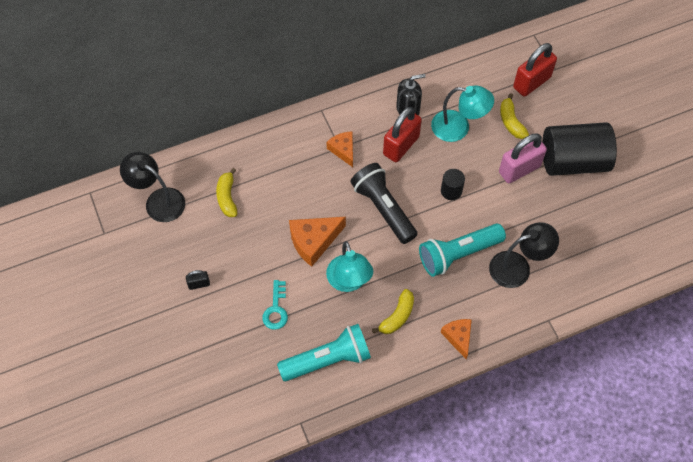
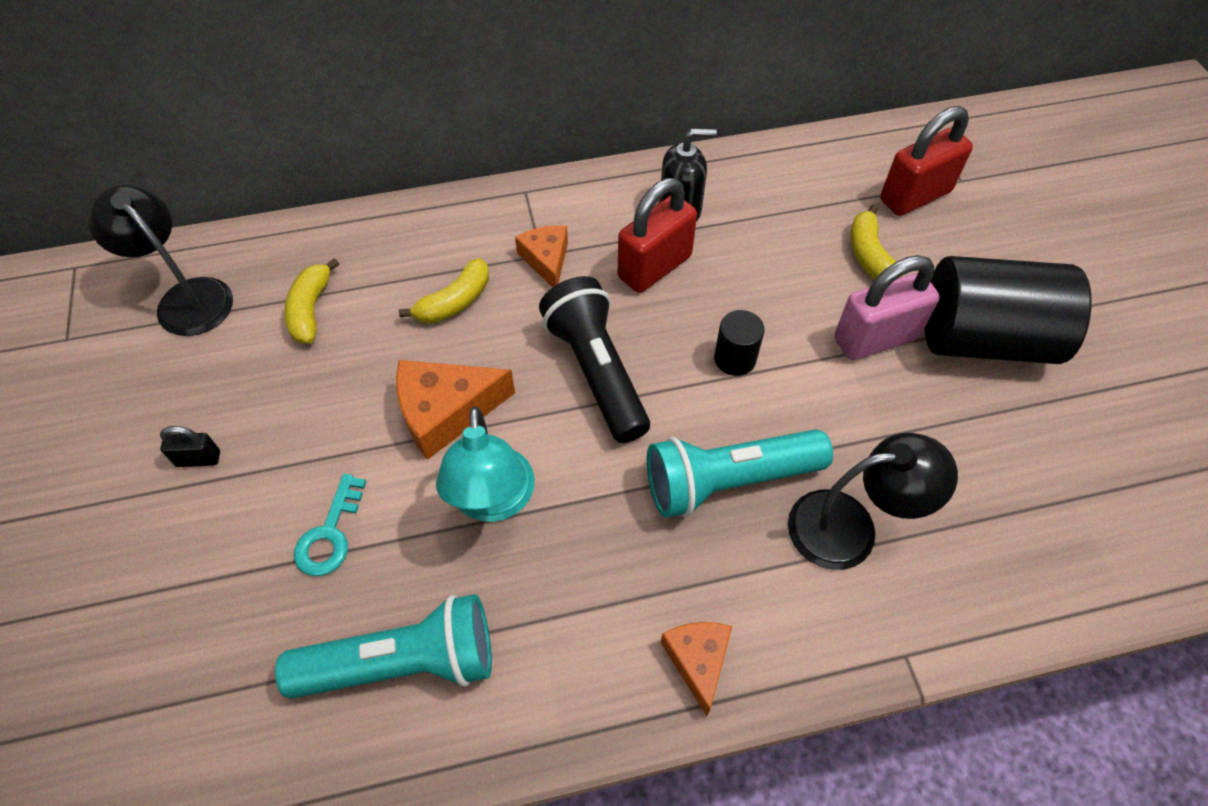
camera: 10 degrees right, 5 degrees down
(397, 316) = (575, 591): yellow banana -> yellow banana (454, 302)
(458, 128) = (768, 251): turquoise lamp -> none

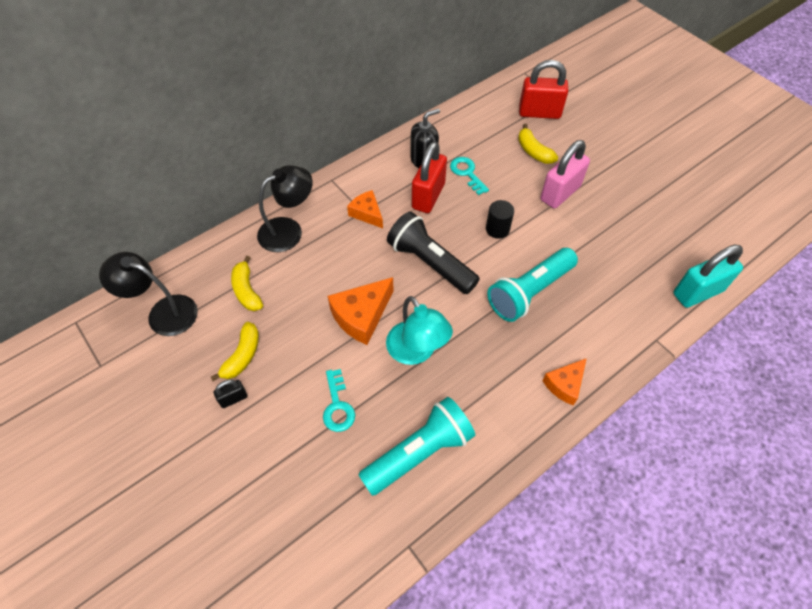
camera: 25 degrees left, 0 degrees up
(454, 302) = (329, 255): yellow banana -> yellow banana (242, 356)
(698, 661) = (565, 384): orange cheese -> orange cheese turned 105 degrees counterclockwise
(737, 252) = (467, 173): none -> turquoise key
(850, 527) = (599, 290): black lamp -> black lamp (289, 230)
(915, 196) = (539, 113): red padlock -> red padlock turned 60 degrees clockwise
(984, 339) = (611, 174): black cylinder -> none
(1032, 604) = (697, 292): none -> turquoise padlock

